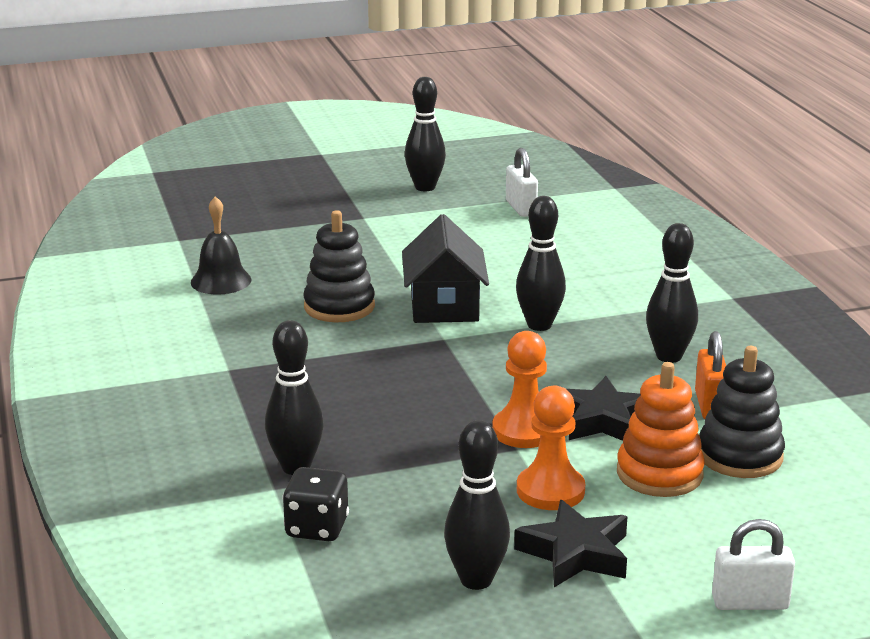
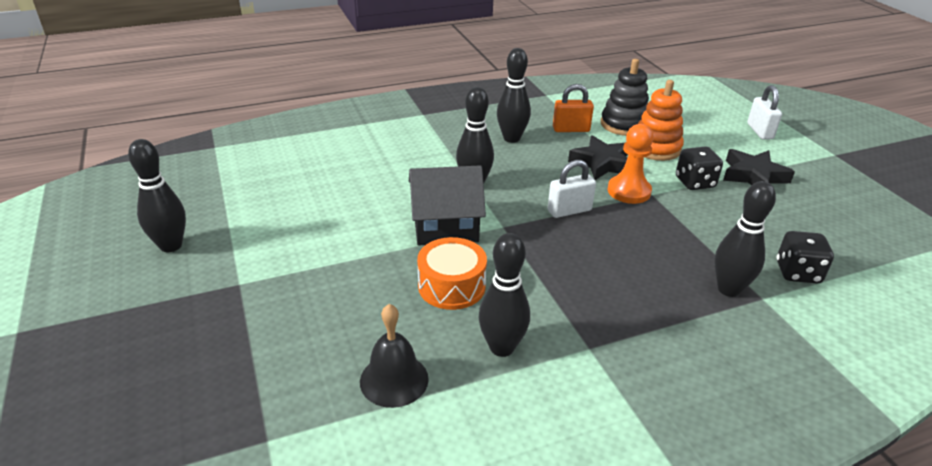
camera: 95 degrees left, 10 degrees up
(339, 307) = (451, 286): black stacking toy -> orange drum
(476, 580) = (804, 208): black bowling pin -> black bowling pin (502, 347)
(521, 208) = (245, 191): white padlock -> white padlock (569, 210)
(550, 491) = (694, 182): orange pawn -> black dice

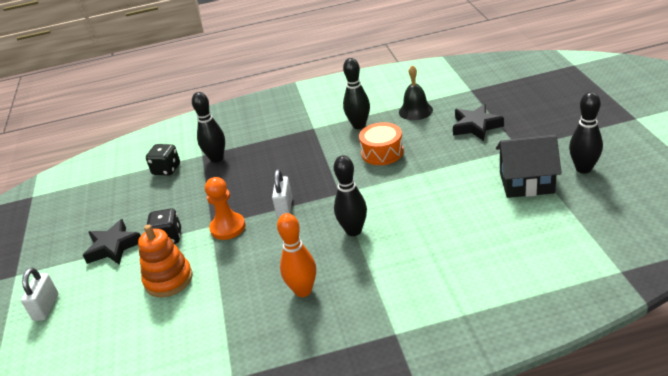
camera: 165 degrees left, 0 degrees up
(445, 227) = (382, 190): black house -> black house (526, 183)
(511, 138) = (303, 291): black bowling pin -> orange bowling pin
(569, 210) = (285, 208): white padlock -> white padlock turned 75 degrees counterclockwise
(571, 129) = (235, 307): orange padlock -> none
(602, 163) = (231, 258): black star -> black star (476, 126)
(624, 124) = (174, 316): black stacking toy -> none

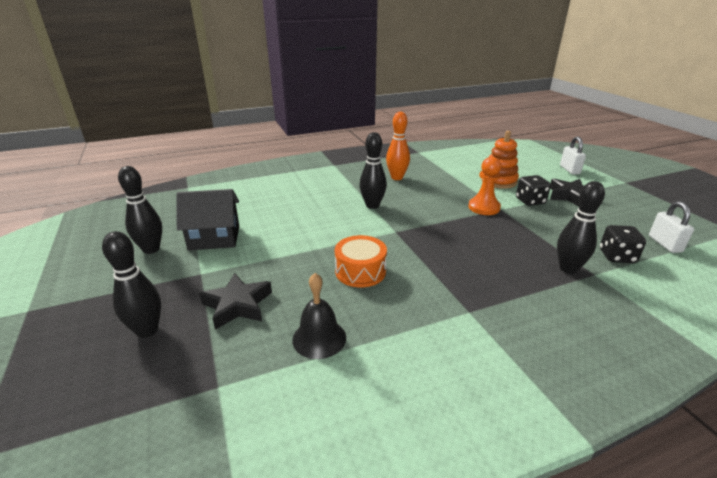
camera: 165 degrees right, 5 degrees down
(285, 208) = (442, 220): white padlock -> white padlock (664, 244)
(359, 125) = (402, 313): black bowling pin -> black bowling pin (147, 330)

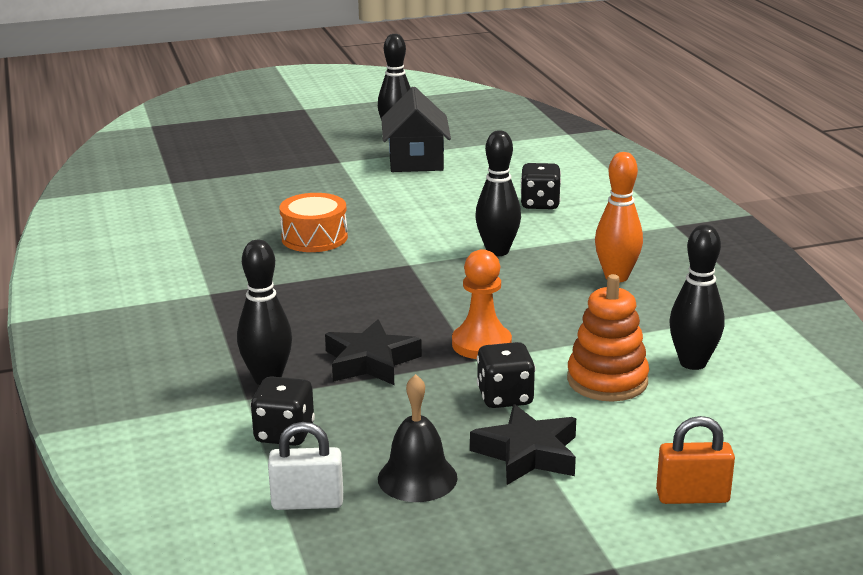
camera: 95 degrees right, 5 degrees down
(147, 330) = (254, 151): black bowling pin -> black bowling pin (693, 363)
(237, 305) = (276, 181): black star -> black star (370, 361)
(304, 195) = (540, 204): none -> black dice
(319, 338) = (207, 217): black bell -> black bell (417, 478)
(569, 170) = (692, 497): white padlock -> orange padlock

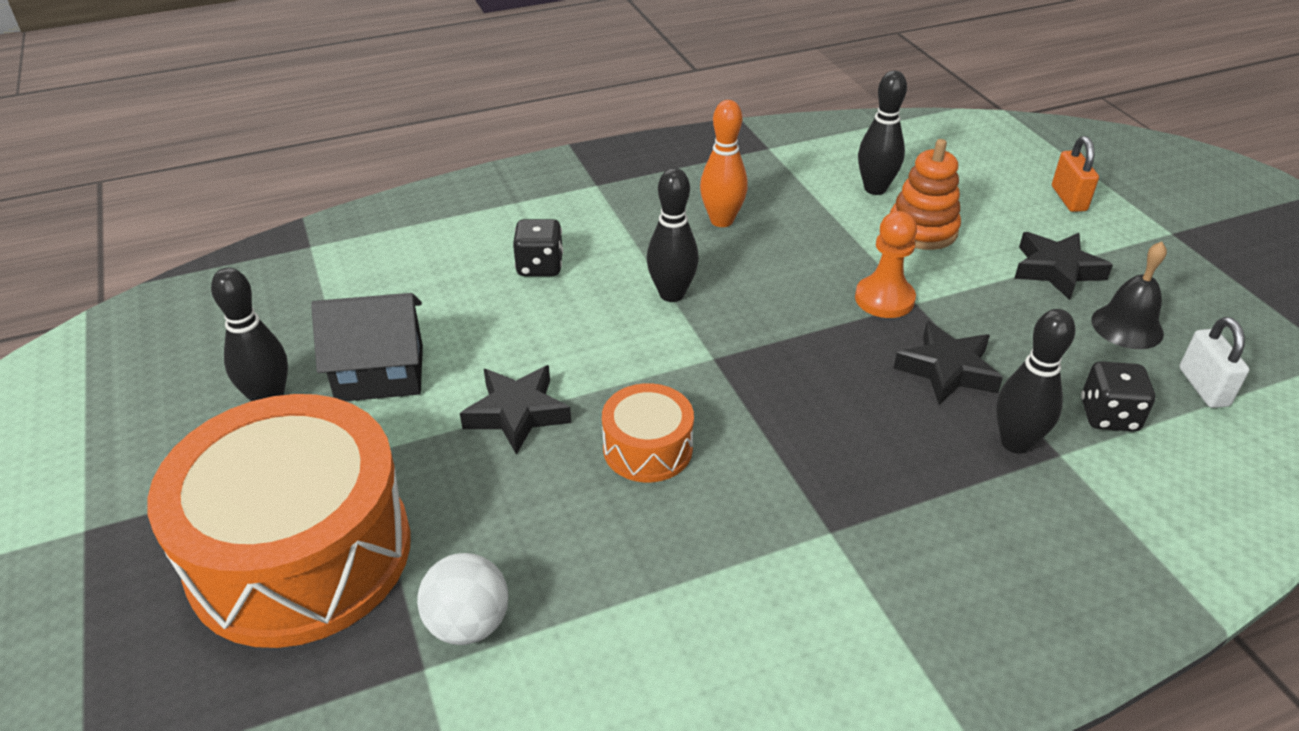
camera: 95 degrees left, 15 degrees up
(193, 191) = (468, 624): none -> white ball
(265, 152) = (300, 553): none -> orange drum
(363, 199) = (517, 413): none -> black star
(505, 397) = (975, 283): black dice -> none

